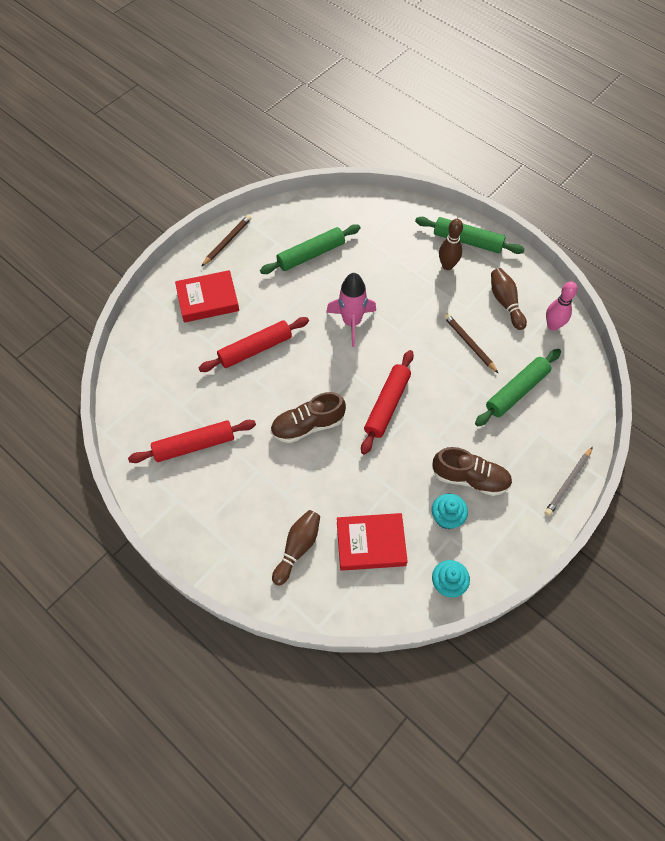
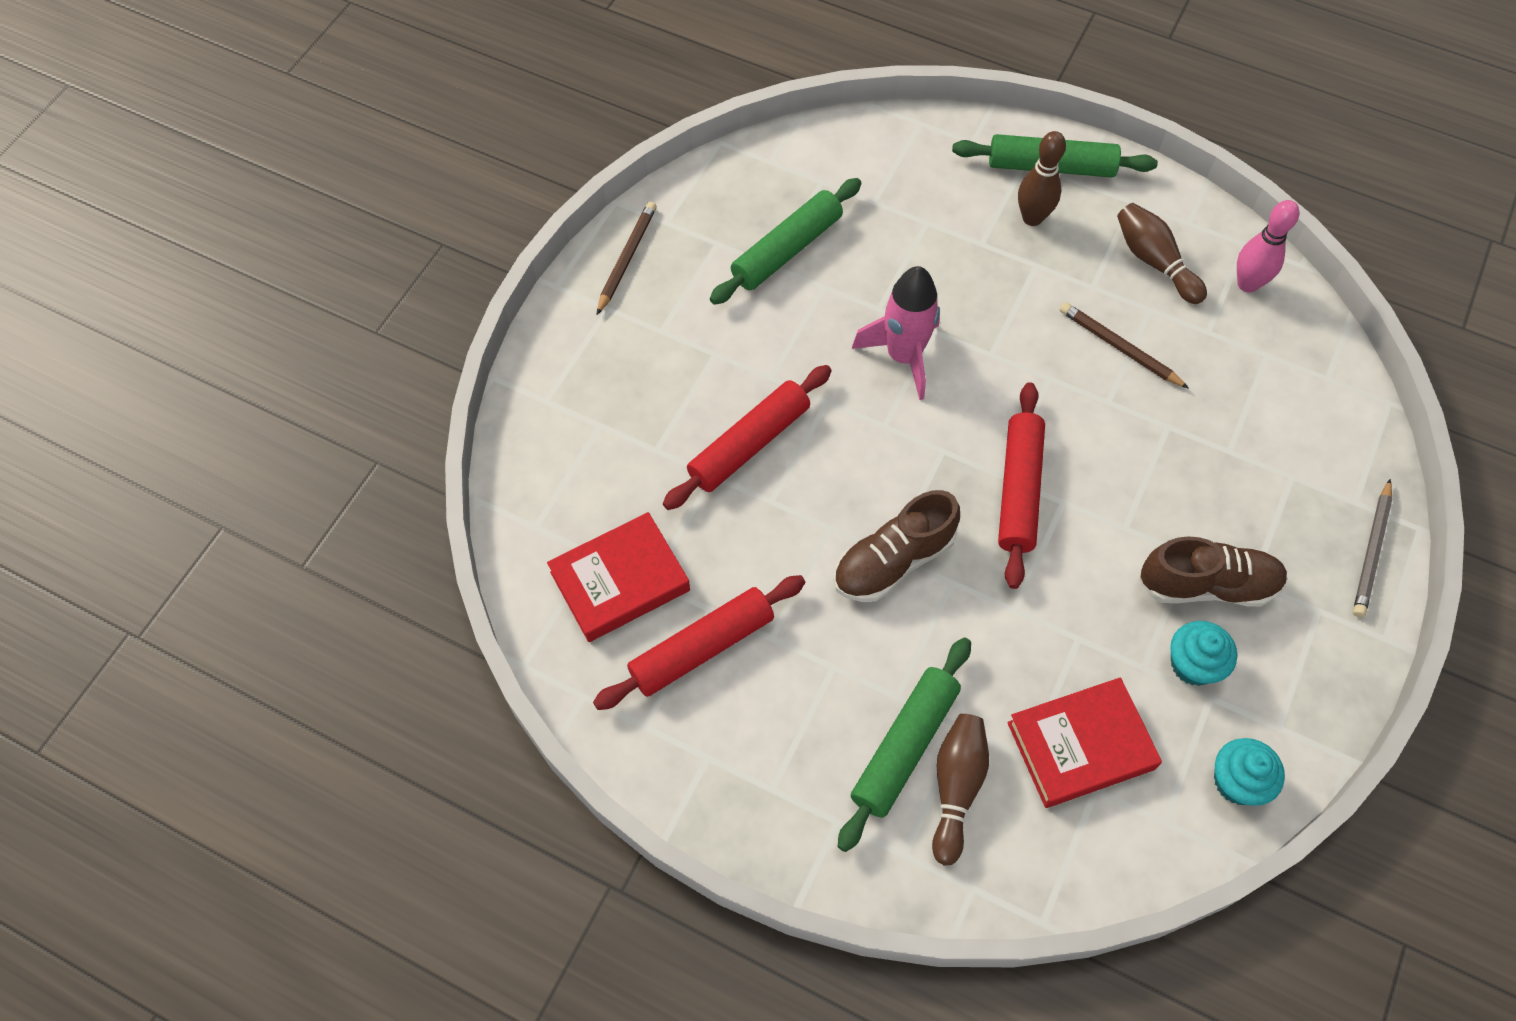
camera: 15 degrees left, 0 degrees up
(208, 299) = (629, 373): red book -> red book (620, 581)
(516, 391) = (1229, 412): green rolling pin -> green rolling pin (904, 746)

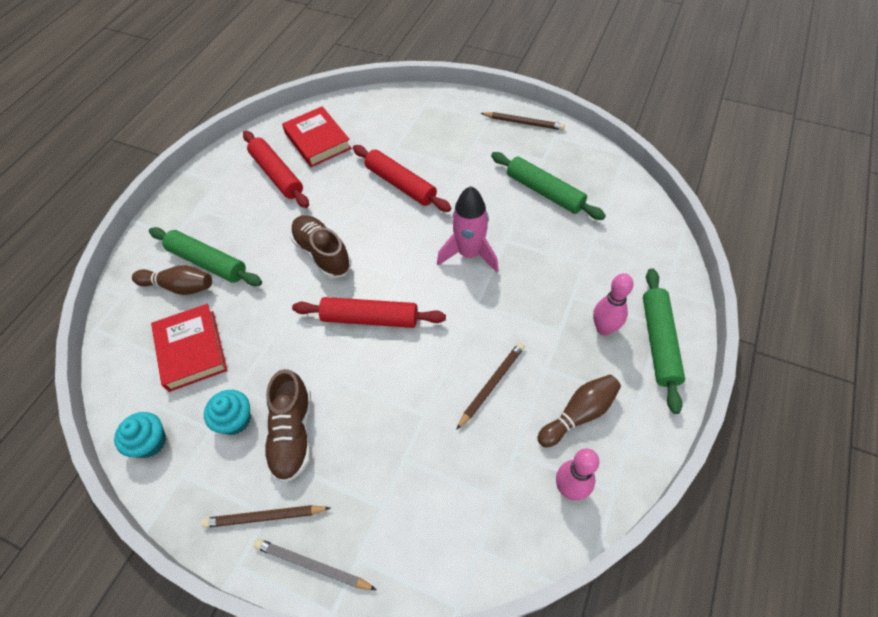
camera: 90 degrees right, 5 degrees down
(1032, 218) = (604, 329): brown bowling pin -> pink bowling pin
(1322, 611) = (264, 516): none -> brown pencil

